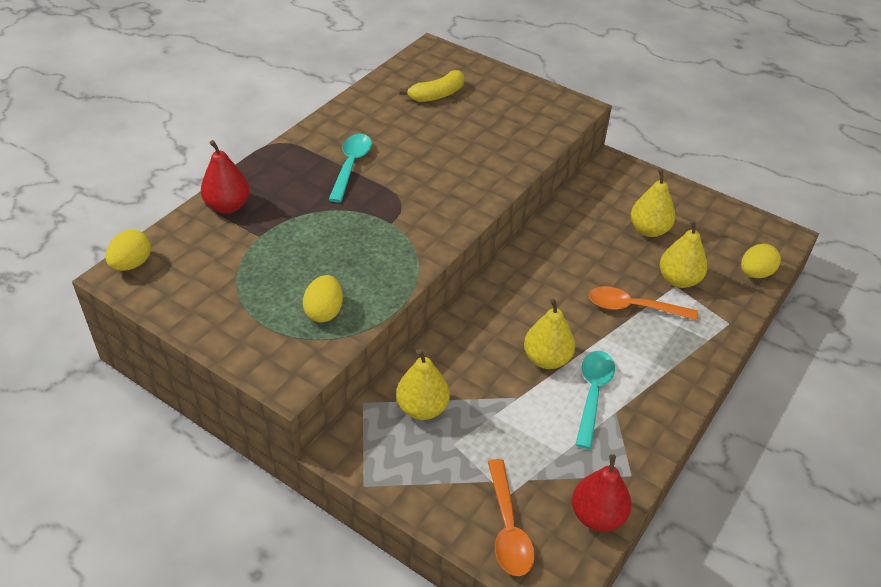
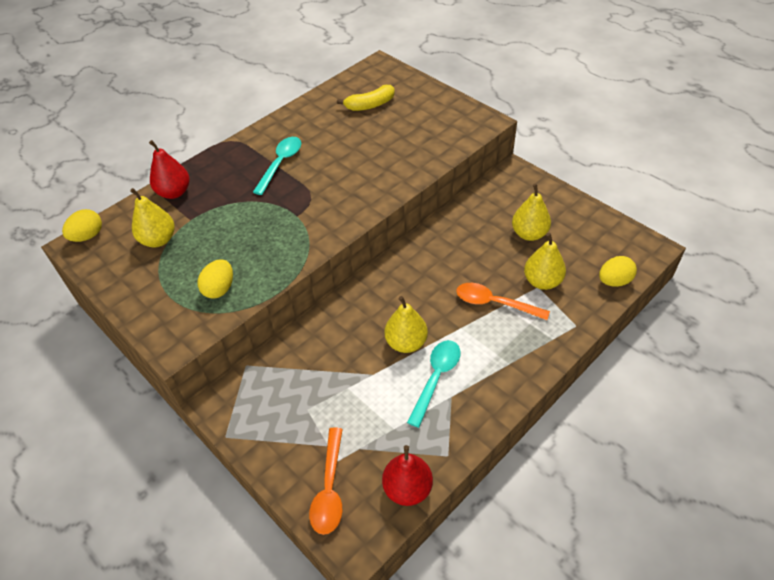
camera: 15 degrees right, 5 degrees up
(422, 408) = (291, 375): yellow pear -> yellow pear (158, 240)

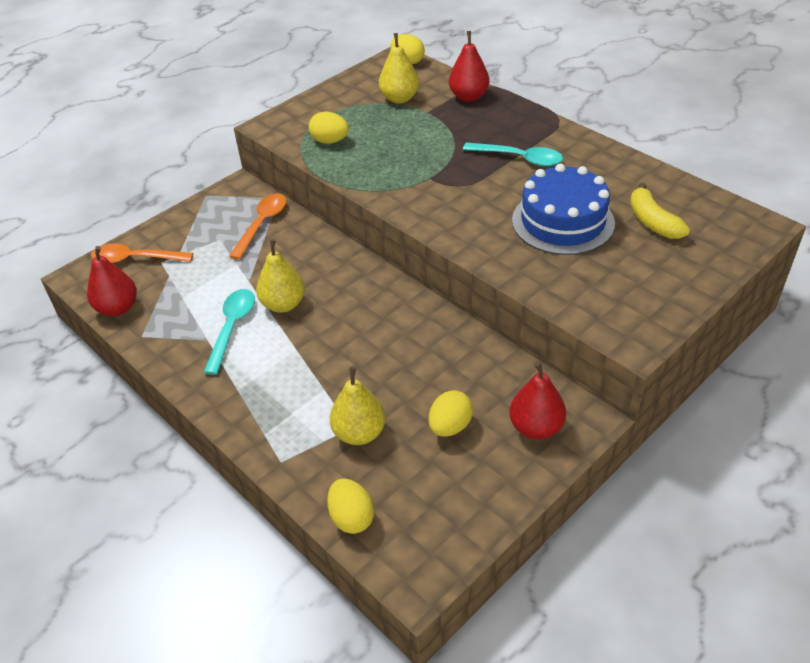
camera: 90 degrees right, 5 degrees down
(365, 144) = (563, 221): none -> blue cake
(436, 378) = (232, 328): turquoise spoon -> turquoise spoon turned 105 degrees counterclockwise
(495, 303) = (328, 382): orange spoon -> orange spoon (262, 224)
(524, 194) = (536, 427): none -> red pear
(529, 234) = (450, 426): yellow pear -> yellow egg

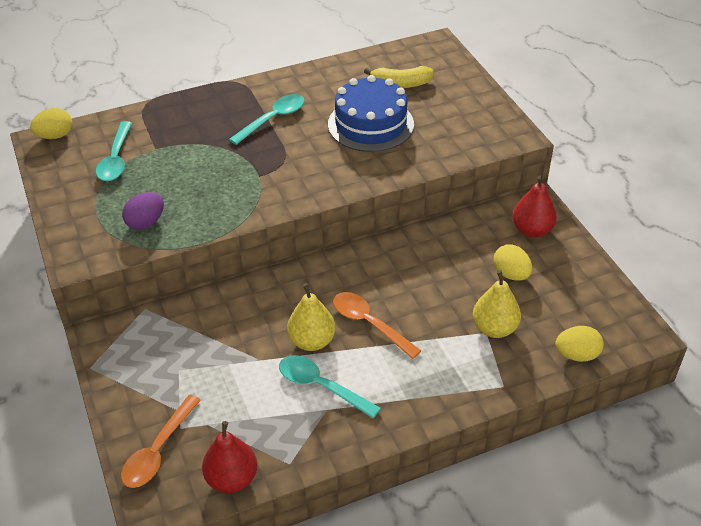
camera: 70 degrees left, 0 degrees up
(262, 224) = (179, 331): orange spoon -> orange spoon (370, 324)
(330, 141) = (146, 223): yellow egg -> purple egg
(399, 98) = (116, 159): yellow pear -> turquoise spoon
(468, 97) = (155, 118): red pear -> none

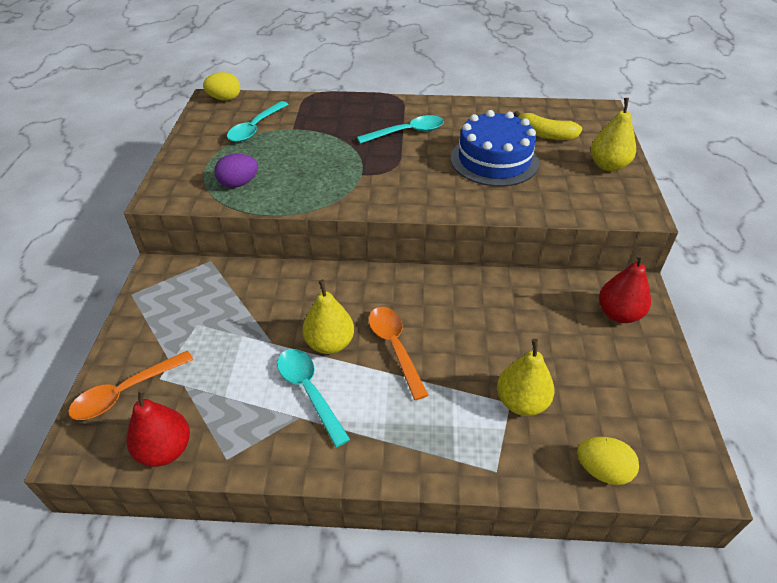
camera: 25 degrees right, 0 degrees up
(470, 100) = (608, 165): none -> yellow pear
(511, 274) = (571, 351): yellow egg -> none

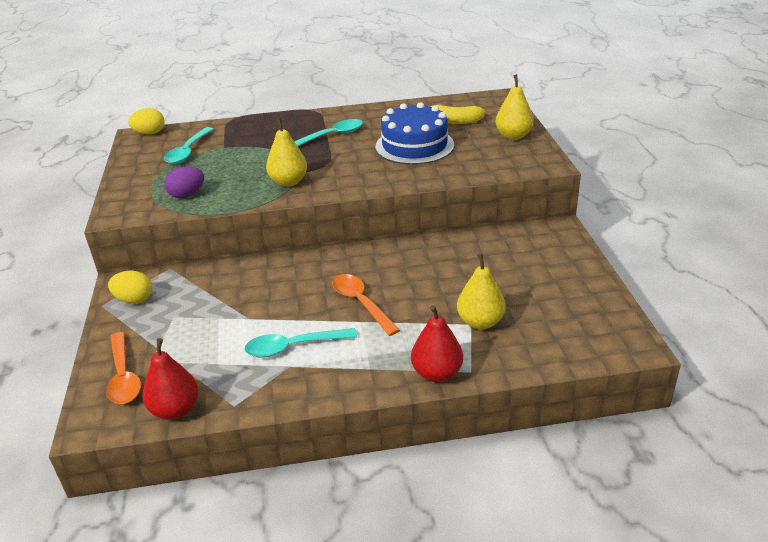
camera: 10 degrees left, 10 degrees down
(126, 392) = (123, 376): orange spoon -> orange spoon turned 60 degrees counterclockwise
(309, 392) = (294, 347): turquoise spoon -> turquoise spoon turned 60 degrees counterclockwise
(330, 343) = (302, 310): yellow pear -> yellow pear (288, 182)
(602, 470) = (557, 355): yellow egg -> yellow egg (134, 299)
(618, 314) = (547, 249): red pear -> red pear (437, 373)

